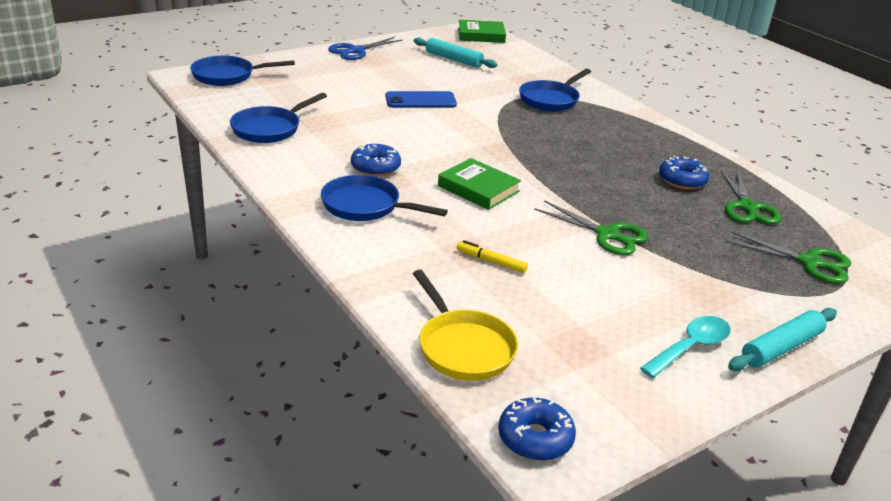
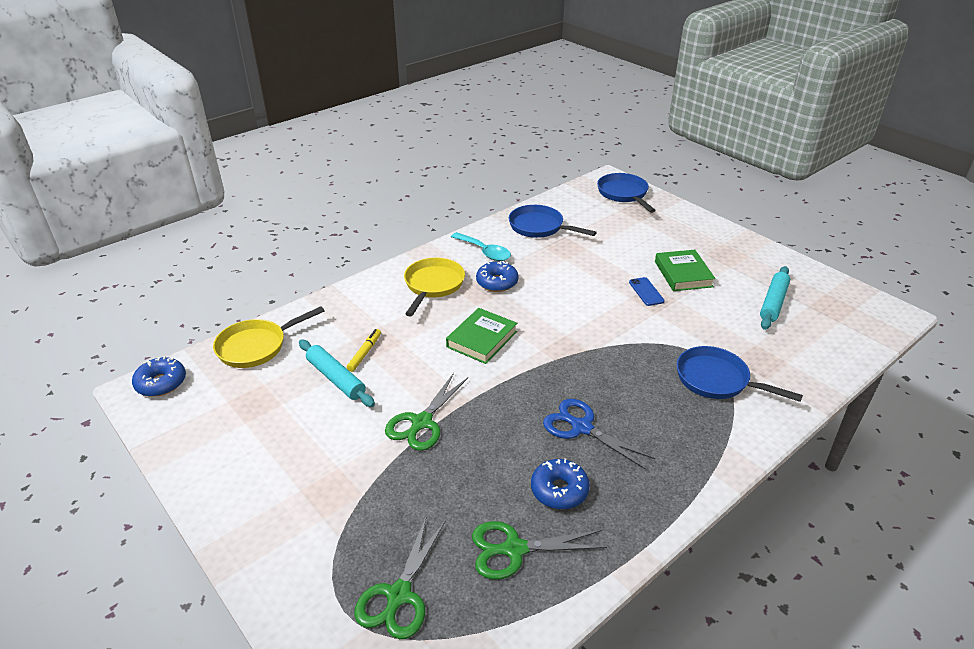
camera: 85 degrees right, 5 degrees up
(355, 51) = (736, 242): blue scissors -> blue scissors (581, 427)
(365, 206) = (433, 285): blue pan -> yellow pan
(420, 101) = (646, 292): blue phone -> blue phone, size x0.63
(481, 35) = (872, 317): green book -> green book (683, 274)
(691, 347) = (249, 471): turquoise spoon -> turquoise spoon (484, 252)
(781, 348) = (245, 539): turquoise rolling pin -> turquoise rolling pin (335, 378)

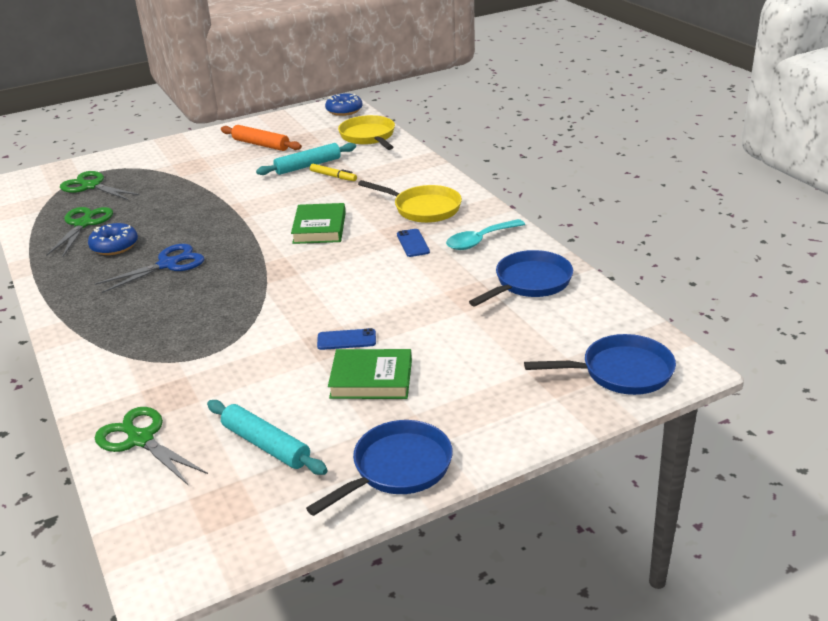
camera: 105 degrees right, 5 degrees down
(264, 437) = (261, 144): none -> orange rolling pin
(421, 423) = (231, 197): green scissors -> green scissors (140, 439)
(482, 339) = (319, 228): green book -> green book turned 45 degrees clockwise
(497, 282) = (413, 243): blue donut -> blue phone
(716, 380) = (165, 354): blue pan -> blue pan (397, 468)

